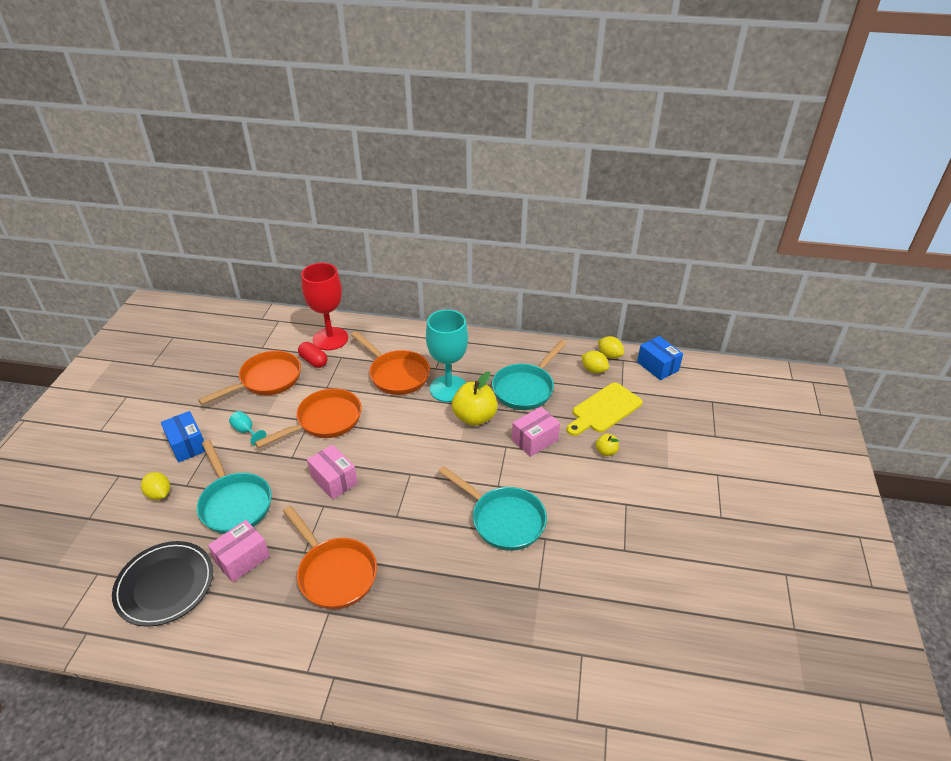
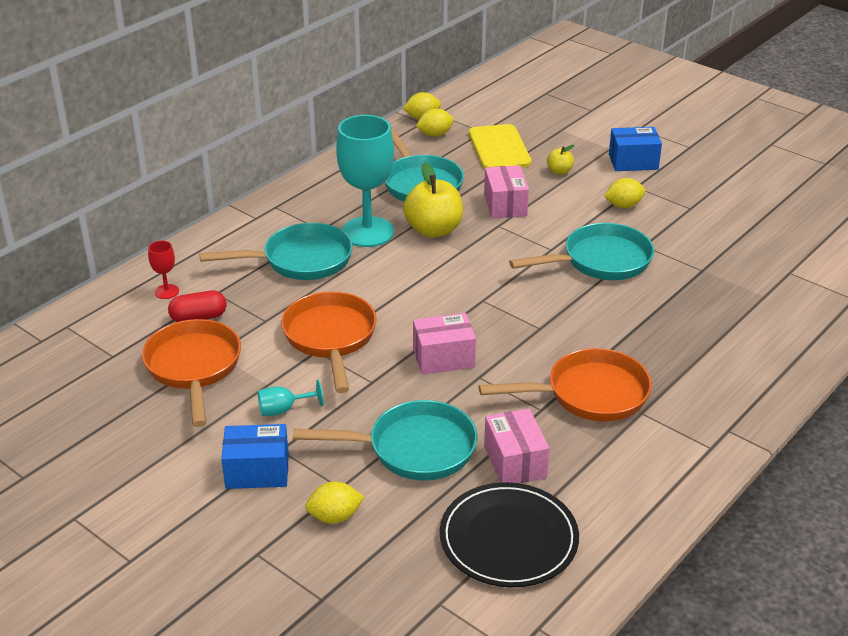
camera: 60 degrees left, 5 degrees down
(330, 339) = (166, 291): red goblet -> red goblet, size x0.43
(396, 374) = (301, 260): orange pan -> turquoise pan
(591, 506) = (623, 206): none -> yellow lemon
(657, 366) = (468, 99): blue box -> blue box (633, 162)

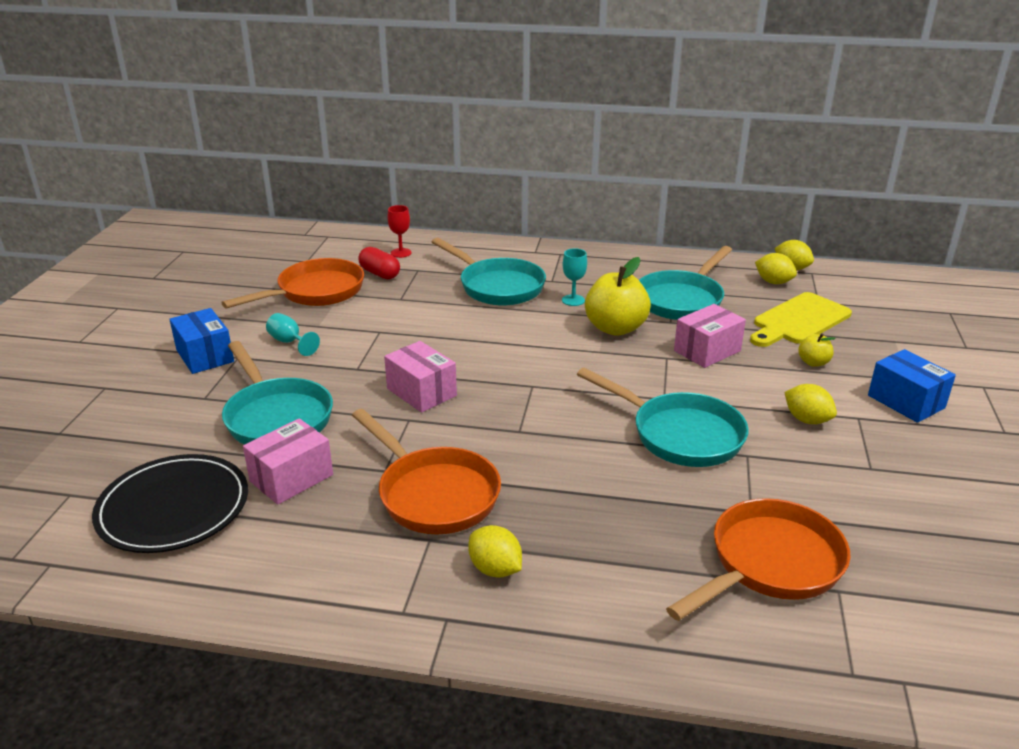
camera: 60 degrees right, 5 degrees down
(330, 338) = (401, 332): orange pan -> orange pan (769, 564)
(335, 517) = (164, 407): yellow lemon -> yellow lemon (495, 569)
(367, 232) = (573, 300): turquoise goblet -> turquoise goblet, size x0.43

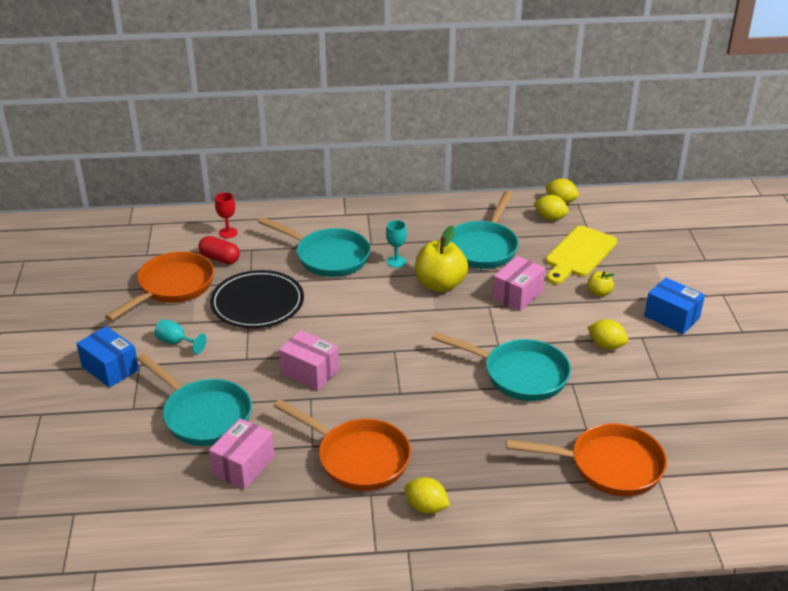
camera: 15 degrees left, 5 degrees up
(173, 508) = (164, 508): black plate -> black plate (257, 303)
(769, 564) = (608, 466): orange pan -> orange pan turned 60 degrees clockwise

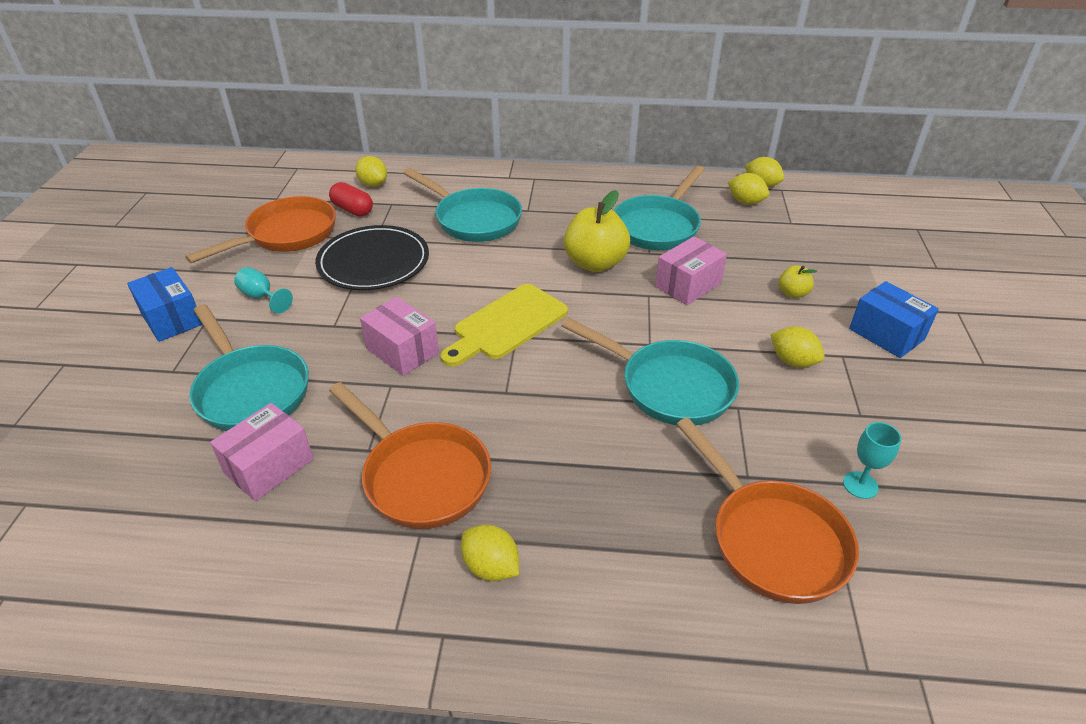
camera: 10 degrees right, 5 degrees up
(228, 233) = (373, 184): red goblet -> yellow lemon
(396, 261) = (550, 232): turquoise goblet -> turquoise goblet (860, 485)
(579, 254) = (774, 245): yellow cutting board -> yellow cutting board (506, 324)
(608, 466) = (771, 539): orange pan -> orange pan turned 45 degrees clockwise

